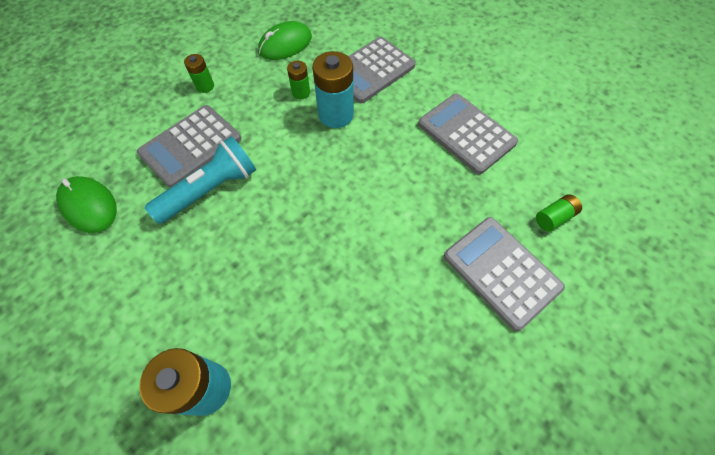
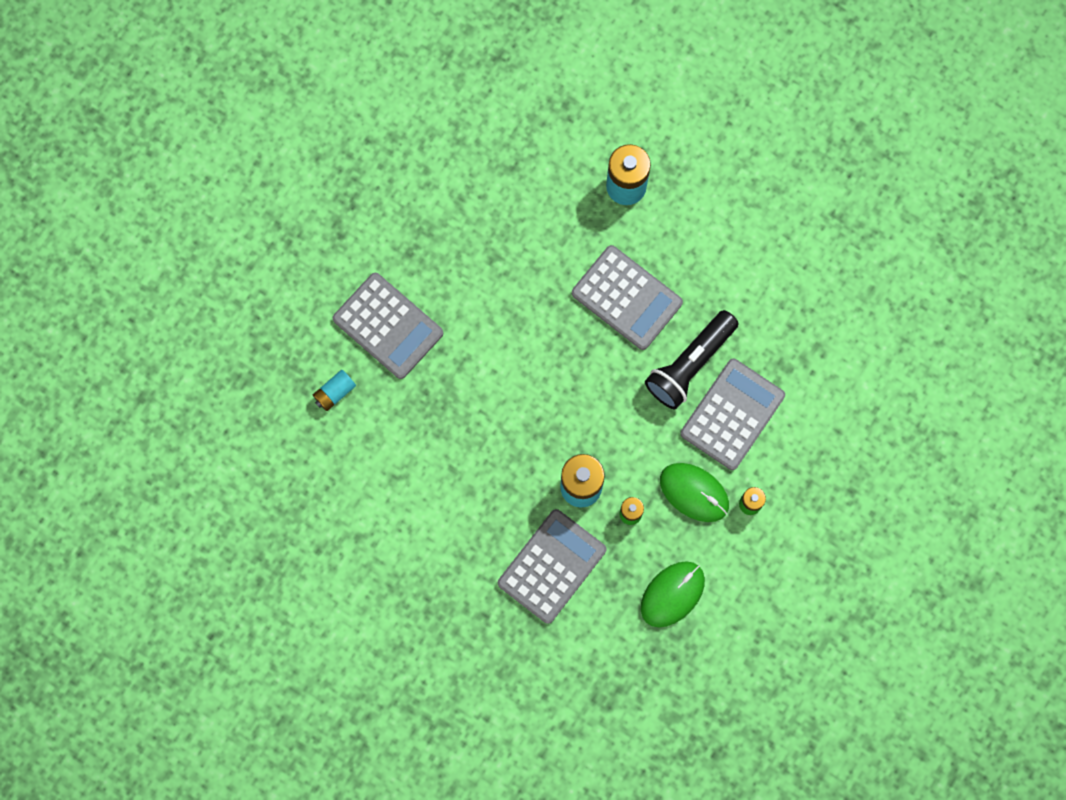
camera: 170 degrees right, 15 degrees up
(89, 206) = (805, 325): green mouse -> green mouse (694, 492)
(210, 190) = (690, 364): turquoise flashlight -> black flashlight
(466, 133) = (427, 485): grey calculator -> grey calculator (626, 298)
(554, 217) = (335, 392): green battery -> turquoise battery

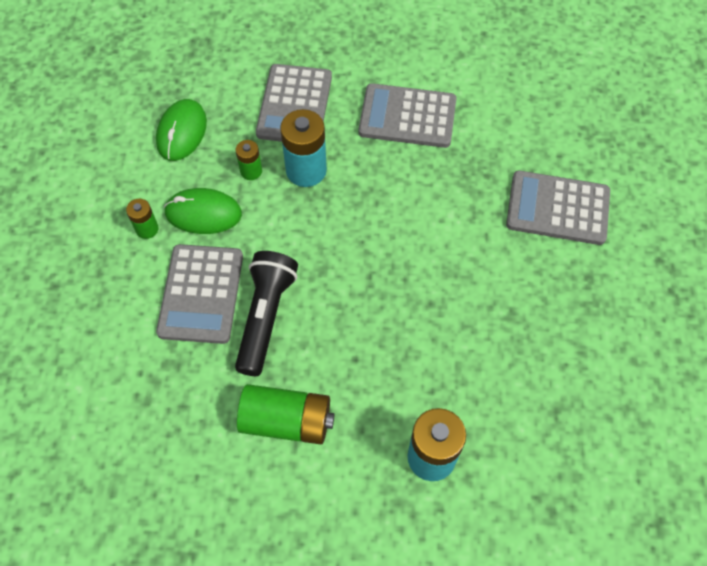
camera: 150 degrees right, 15 degrees down
(335, 392) = (559, 138): turquoise battery -> none
(626, 298) = (362, 345): grey calculator -> grey calculator (407, 116)
(717, 270) = (287, 421): none -> green battery

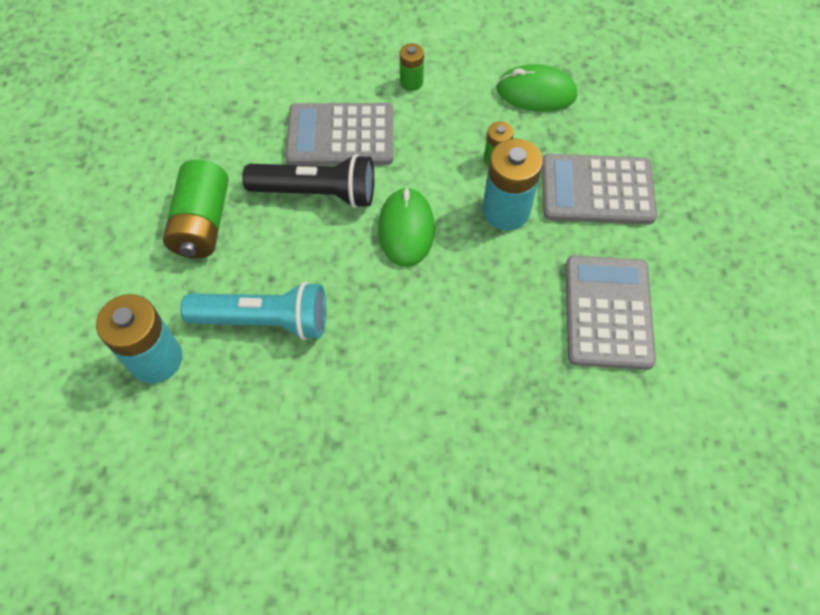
camera: 85 degrees right, 0 degrees up
(203, 213) = (435, 124): green mouse -> green mouse (406, 229)
(398, 364) = (264, 320): none -> turquoise flashlight
(557, 208) = (494, 505): grey calculator -> none

